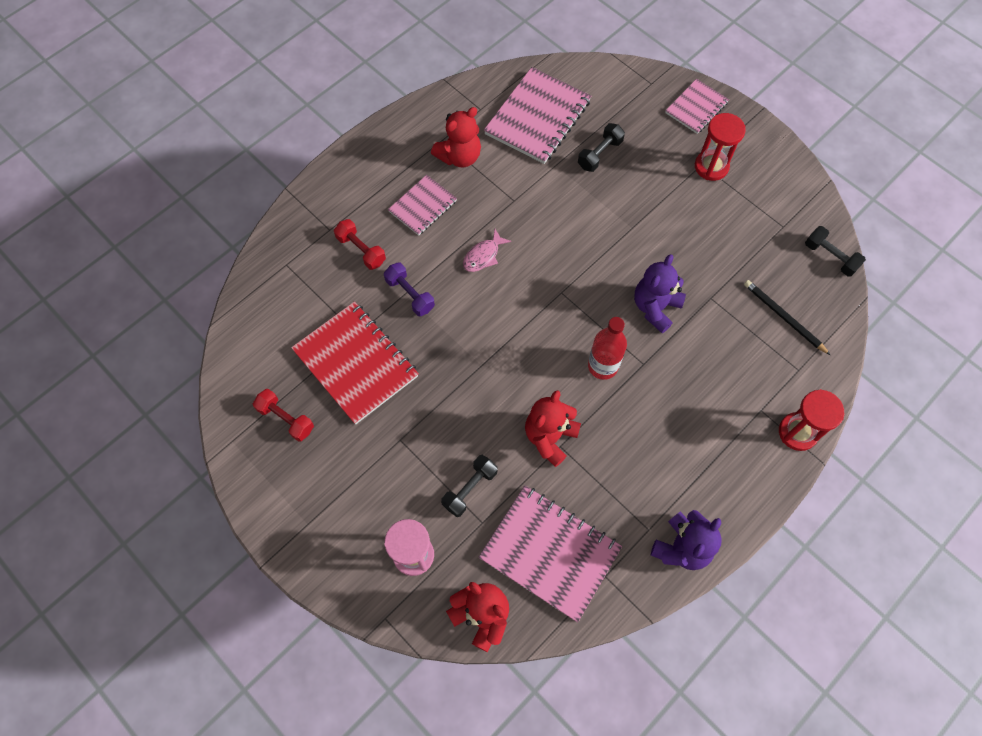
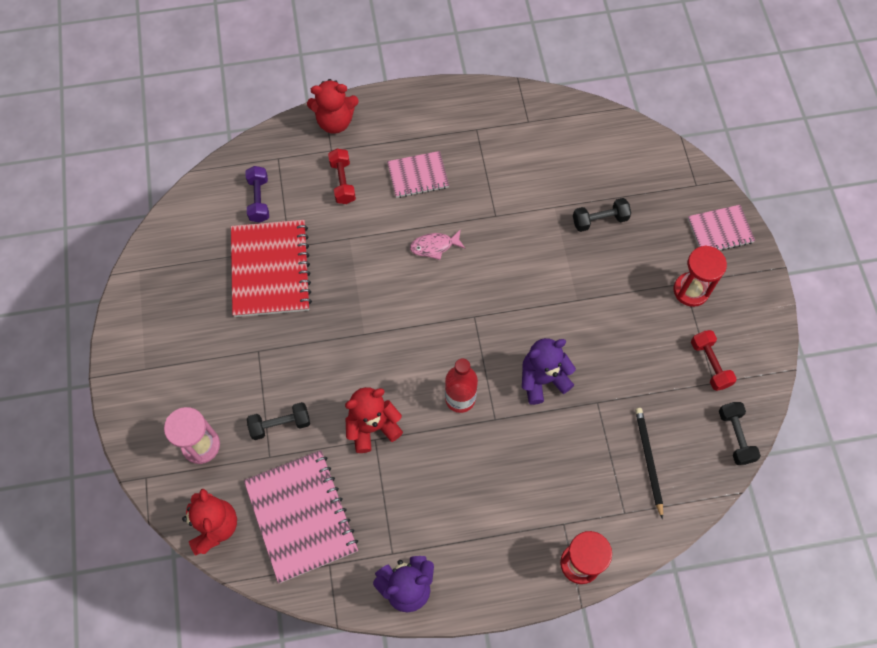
camera: 35 degrees right, 0 degrees up
(286, 419) = (189, 279): red dumbbell -> red dumbbell (710, 364)
(410, 294) = (353, 241): purple dumbbell -> purple dumbbell (259, 200)
(459, 156) = (479, 152): red teddy bear -> red teddy bear (335, 121)
(537, 117) = (571, 157): pink notebook -> none

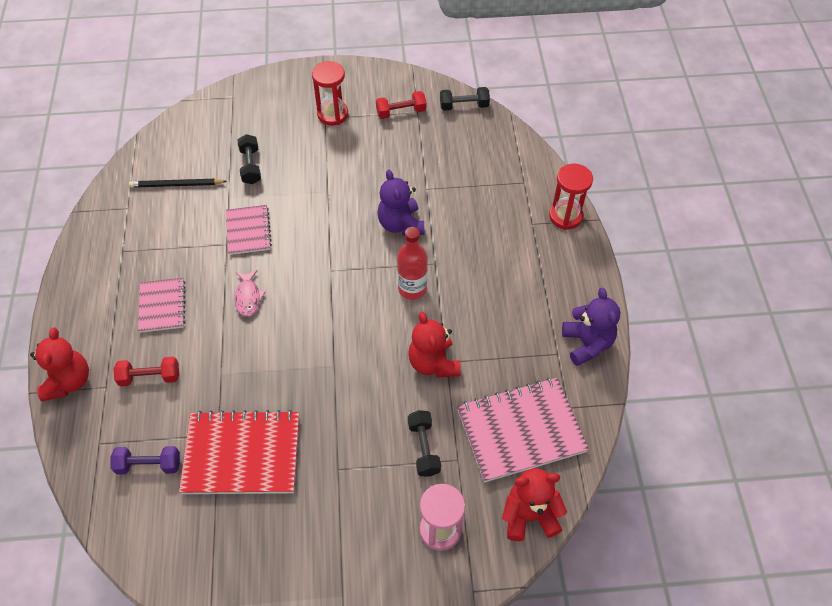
camera: 85 degrees left, 10 degrees down
(648, 460) = (480, 161): black pencil -> black pencil (176, 185)
(720, 230) = (280, 88): pink notebook -> pink notebook (248, 231)

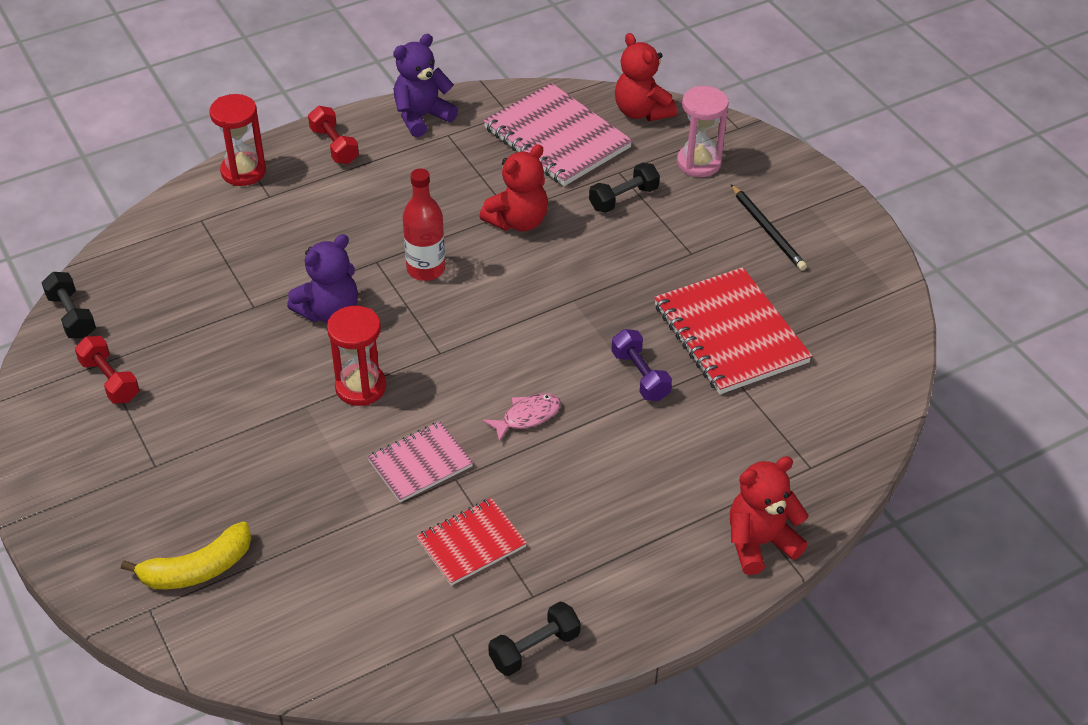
camera: 115 degrees left, 10 degrees down
(149, 465) = (800, 407): purple dumbbell -> purple dumbbell (640, 376)
(150, 377) = (698, 461): red dumbbell -> red dumbbell (334, 146)
(162, 306) = (593, 501): pink notebook -> none
(176, 185) = (377, 592): black pencil -> black pencil (768, 230)
(176, 235) = (471, 543): none -> red notebook
(243, 119) = (197, 569): none -> yellow banana
(251, 166) = (296, 514): black dumbbell -> black dumbbell (534, 648)
(332, 114) = (144, 458): red hourglass -> red hourglass (360, 387)

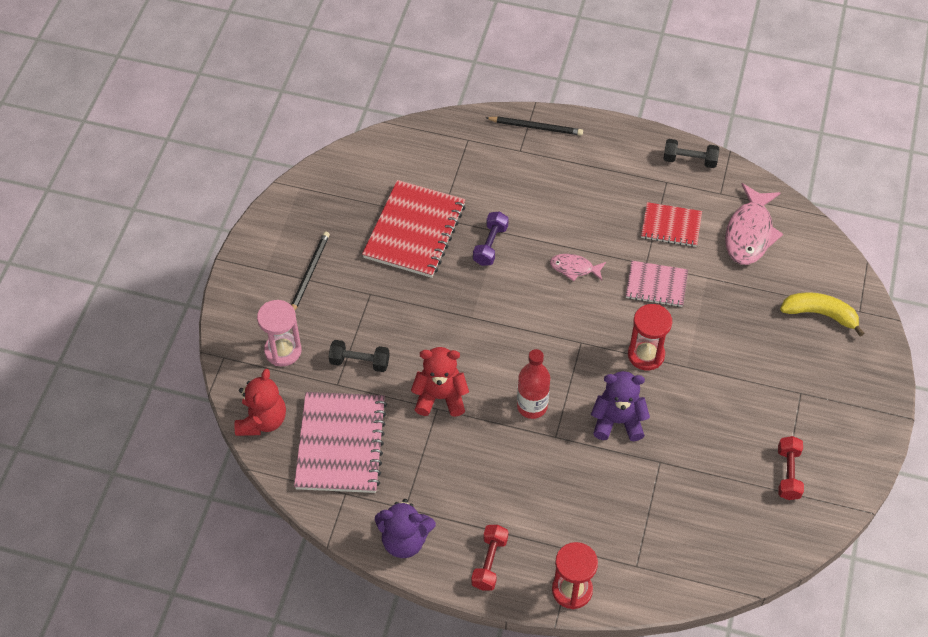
camera: 135 degrees left, 10 degrees up
(71, 316) = (780, 546): black dumbbell -> none
(368, 607) = (749, 233): none -> pink fish
(760, 543) = (536, 127): red teddy bear -> black pencil

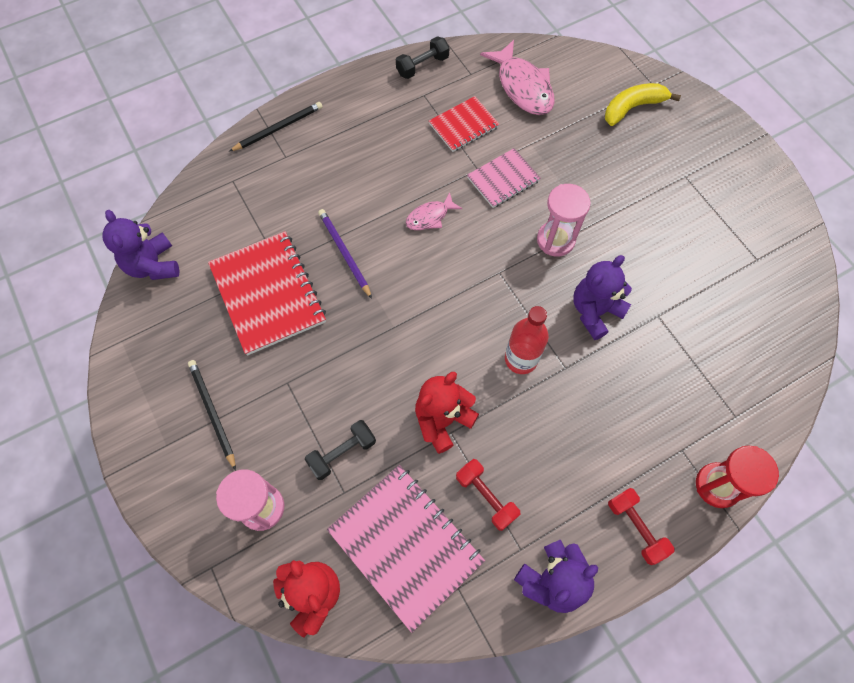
camera: 45 degrees left, 10 degrees up
(363, 156) = (153, 265): none -> purple teddy bear
(490, 245) = (344, 253): purple dumbbell -> purple pencil
(646, 355) = (555, 240): red hourglass -> pink hourglass
(788, 473) = (745, 243): red dumbbell -> red dumbbell (486, 496)

